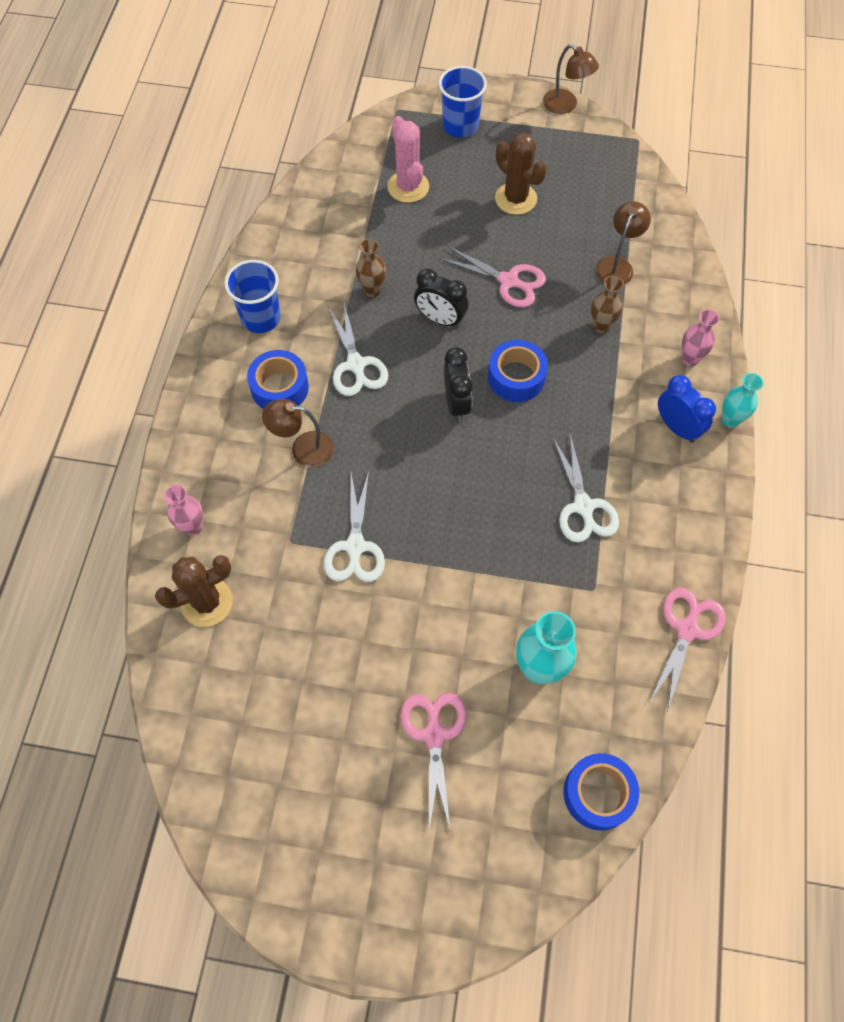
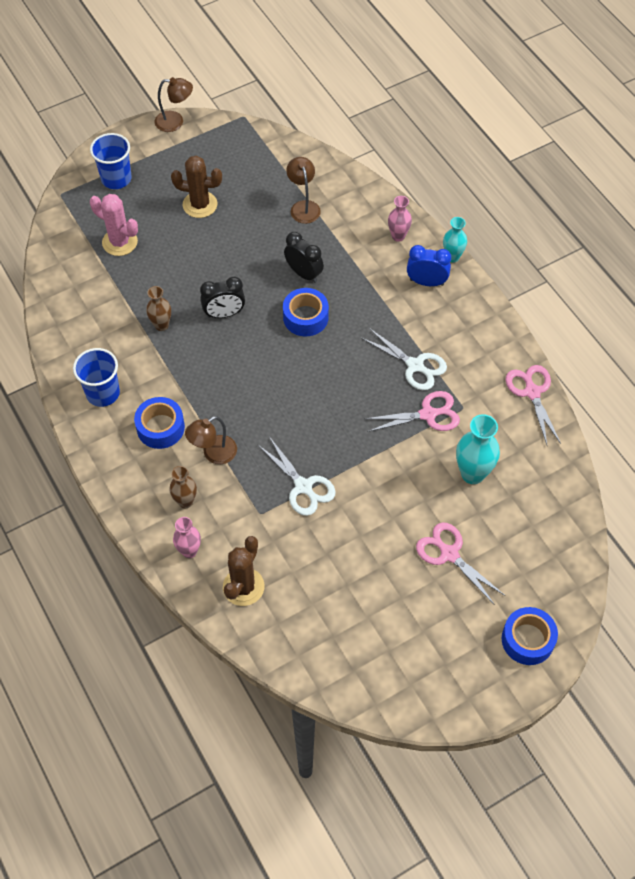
camera: 40 degrees left, 5 degrees down
(356, 365) = (197, 379): white scissors -> none
(456, 403) = (284, 358): black clock -> black clock (304, 273)
(508, 281) = (245, 261): pink scissors -> pink scissors (428, 414)
(598, 793) = (563, 514): blue tape -> blue tape (527, 640)
(601, 326) = (328, 251): brown vase -> brown vase (185, 501)

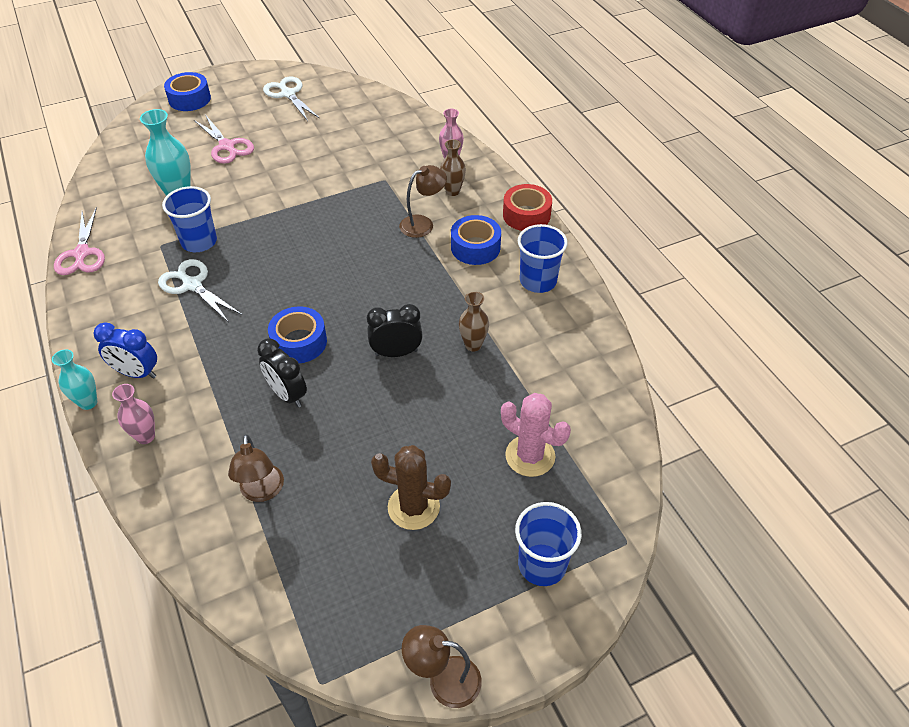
camera: 175 degrees left, 10 degrees down
(108, 473) = (526, 215): none -> red tape
(243, 587) = (407, 137): brown cactus -> none
(303, 486) = (341, 195): white scissors -> white scissors (288, 94)
(428, 414) = (199, 242): pink scissors -> blue cup

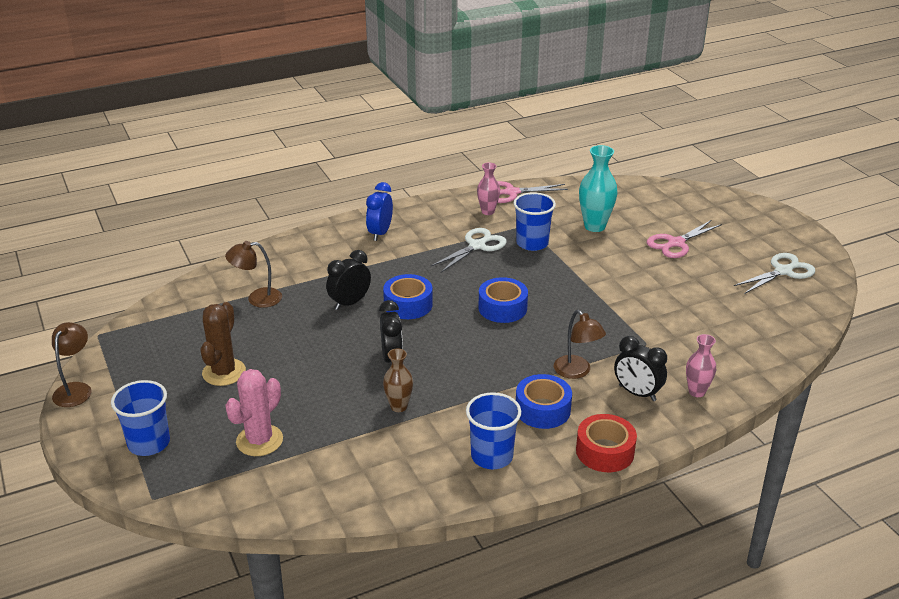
camera: 90 degrees right, 15 degrees down
(88, 402) = (353, 218): turquoise vase -> none
(145, 436) = (318, 244): pink vase -> pink vase (488, 211)
(189, 99) = (748, 215): blue tape -> blue tape (502, 308)
(452, 191) = (637, 393): brown vase -> black clock

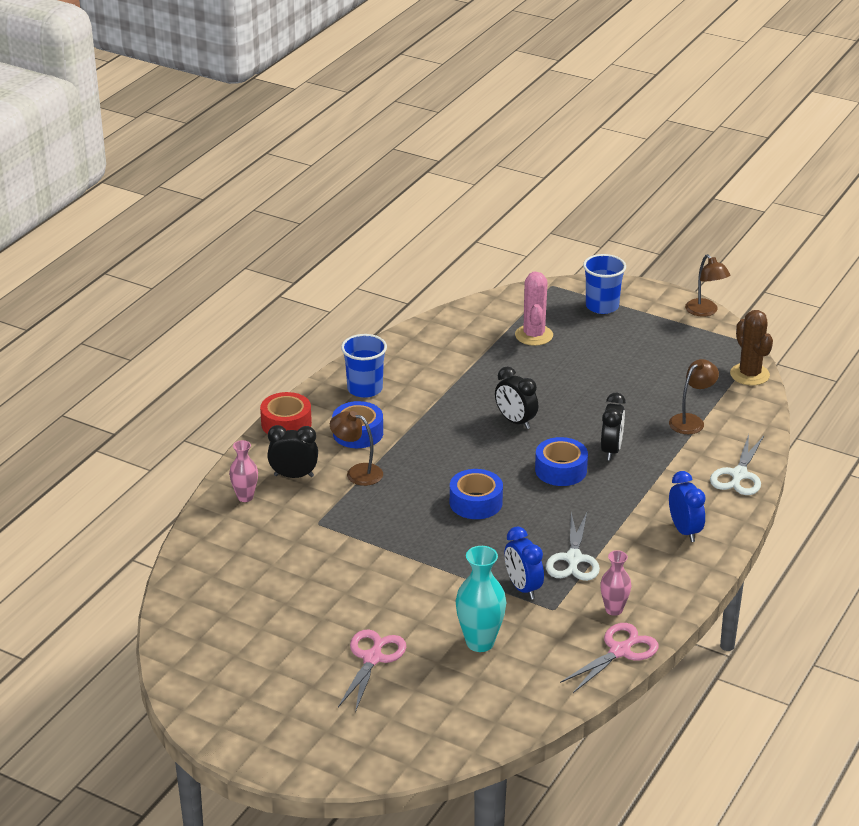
camera: 145 degrees right, 0 degrees up
(224, 372) = (624, 361): brown cactus -> brown cactus (749, 374)
(399, 406) = (467, 392): brown vase -> none
(532, 243) = (523, 588): blue cup -> blue clock
(783, 271) = (232, 670): white scissors -> white scissors (739, 475)

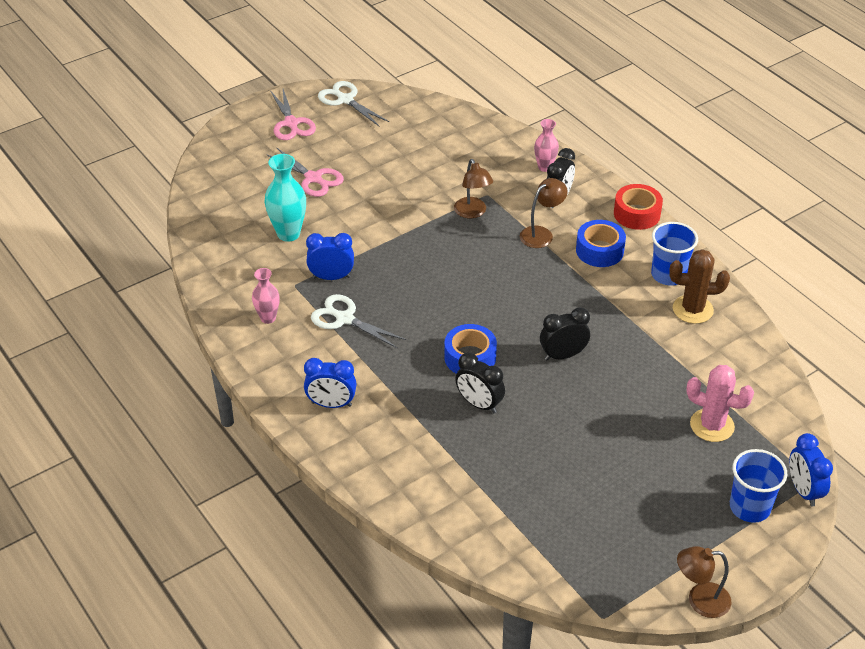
camera: 115 degrees right, 10 degrees up
(476, 502) = (457, 288): blue tape -> none
(565, 288) = (803, 490): none -> blue clock
(620, 651) = (220, 302): pink scissors -> pink scissors (291, 123)
(691, 421) = (492, 486): brown lamp -> brown lamp (472, 212)
(739, 475) = (384, 481): white scissors -> white scissors (345, 100)
(749, 374) = (549, 578): brown cactus -> brown cactus (692, 309)

